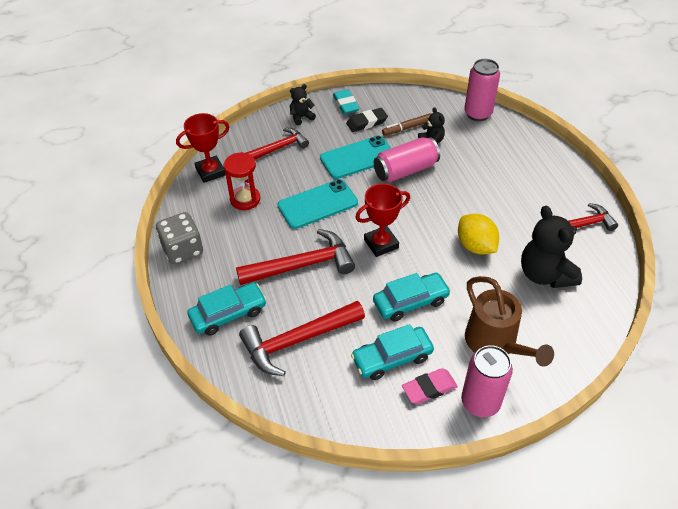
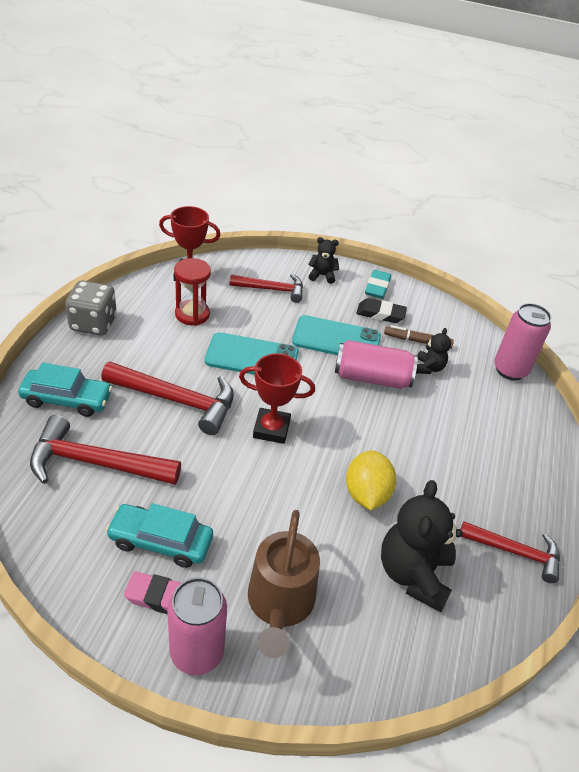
camera: 30 degrees right, 5 degrees down
(410, 302) = (239, 502): turquoise car -> none

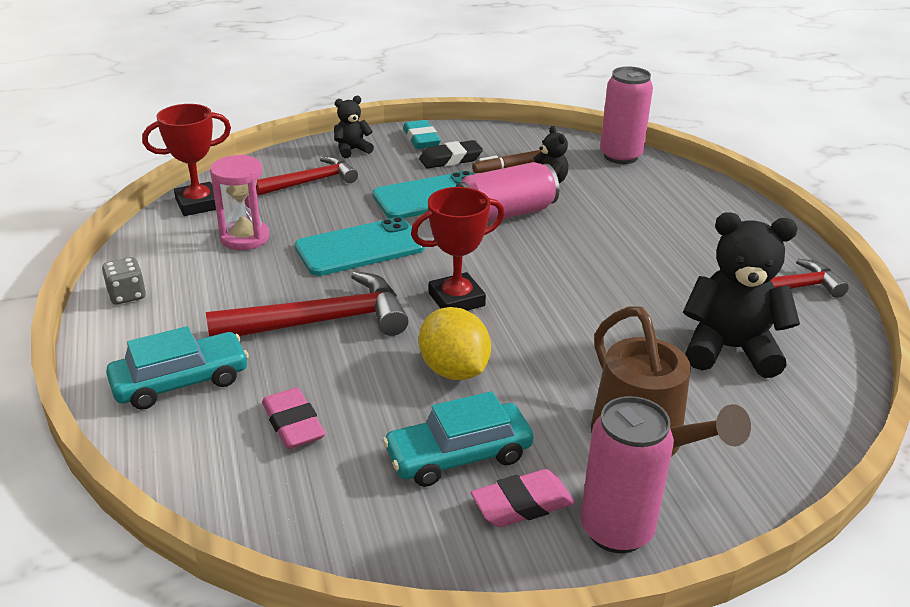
camera: 30 degrees left, 10 degrees down
(93, 323) = (127, 295): grey dice -> grey dice, size x0.58
(95, 463) = (293, 424): red hammer -> pink eraser
(192, 314) = (245, 238): red hourglass -> pink hourglass
(366, 494) = (613, 308): yellow lemon -> yellow lemon (454, 370)
(413, 574) = (730, 349): black teddy bear -> black teddy bear turned 120 degrees clockwise

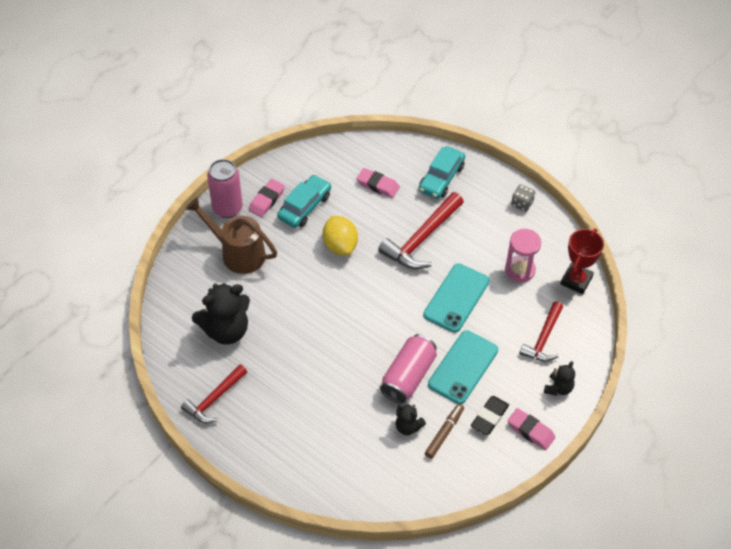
camera: 145 degrees right, 20 degrees up
(421, 139) = (530, 431): turquoise eraser -> pink eraser
(454, 370) = (340, 245): yellow lemon -> yellow lemon turned 45 degrees clockwise
(456, 299) = (375, 289): red trophy -> none
(620, 156) = (386, 496): pink can -> none

